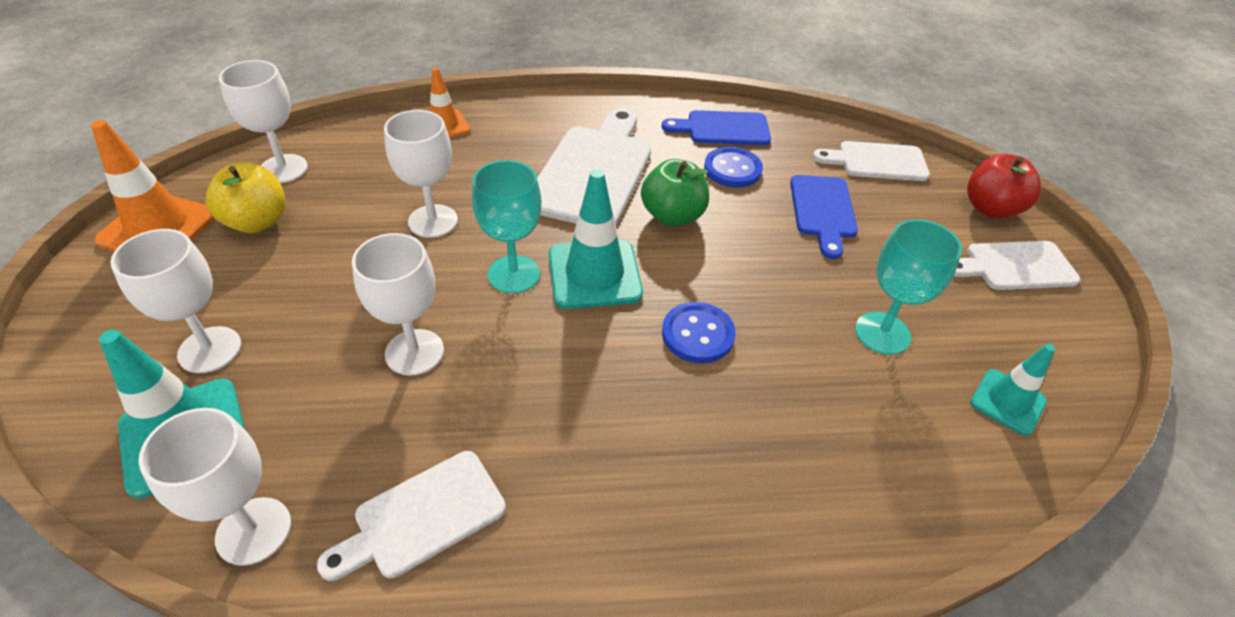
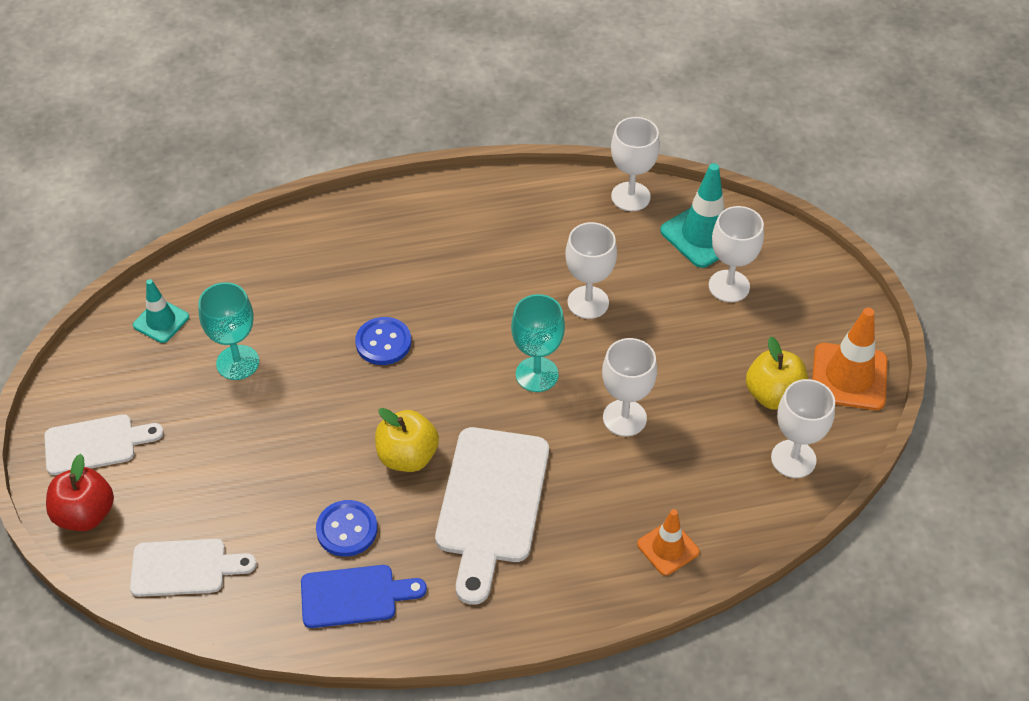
camera: 175 degrees right, 5 degrees up
(422, 517) = (541, 213): white cutting board -> none
(594, 274) = (470, 384): turquoise traffic cone -> none
(672, 216) = (407, 456): green apple -> yellow apple
(823, 211) = (260, 485): blue cutting board -> none

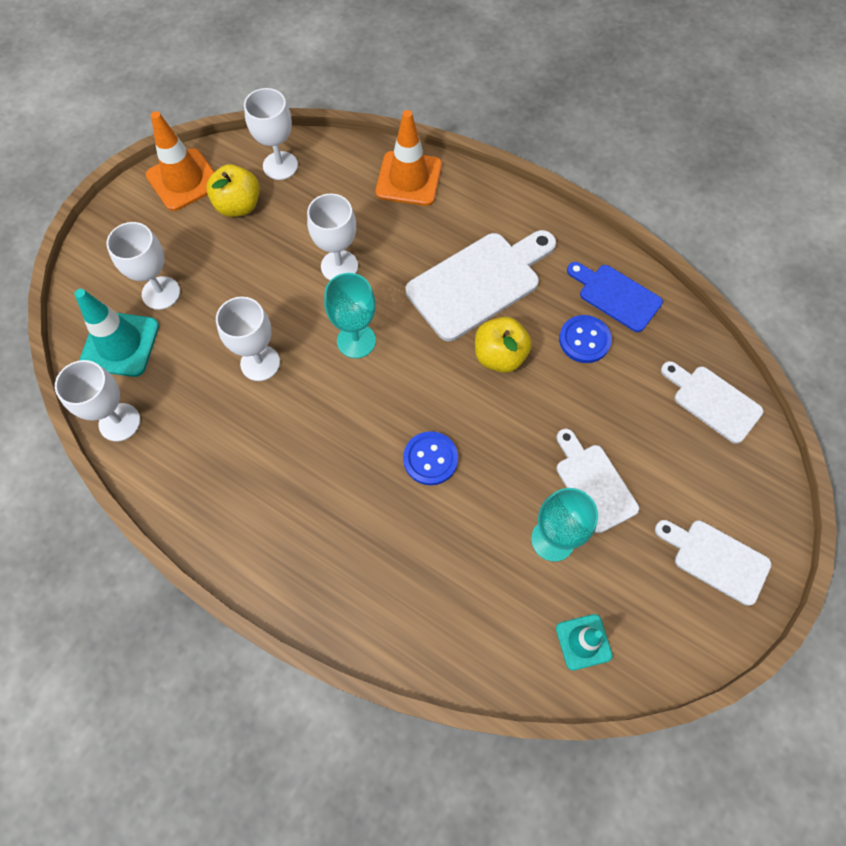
camera: 135 degrees left, 15 degrees up
(85, 514) = (760, 501): red apple -> none
(238, 423) = (593, 483): none -> white cutting board
(668, 548) = (409, 179): orange traffic cone -> orange traffic cone, size x1.64

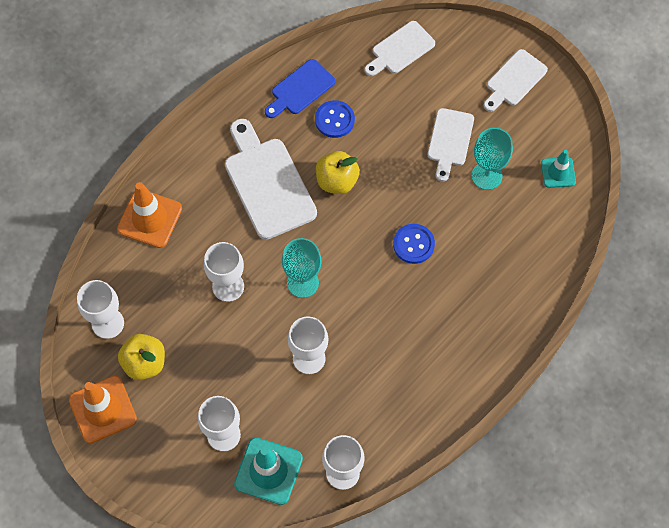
camera: 80 degrees left, 0 degrees up
(593, 483) = (449, 141): white cutting board -> white cutting board turned 60 degrees counterclockwise

